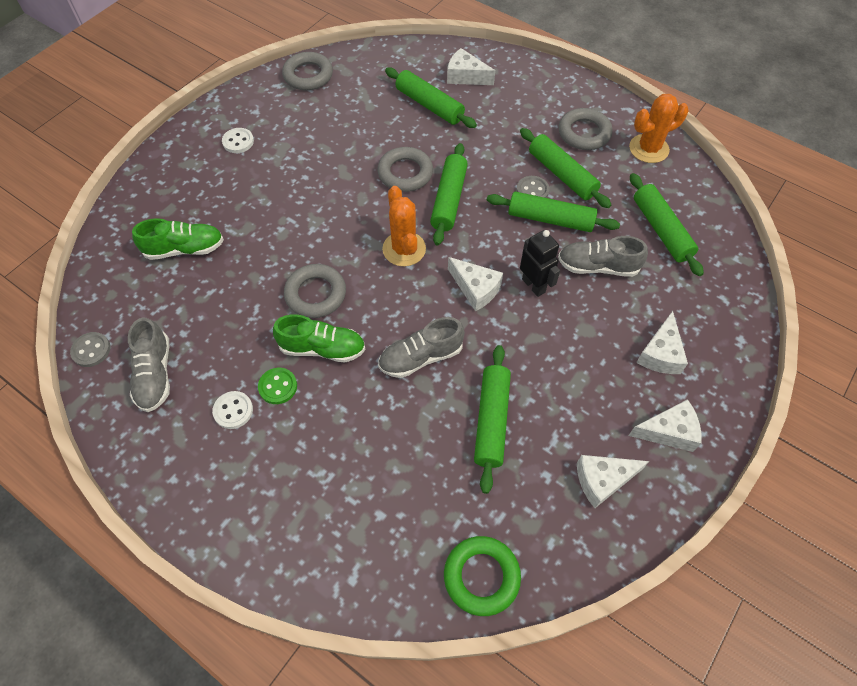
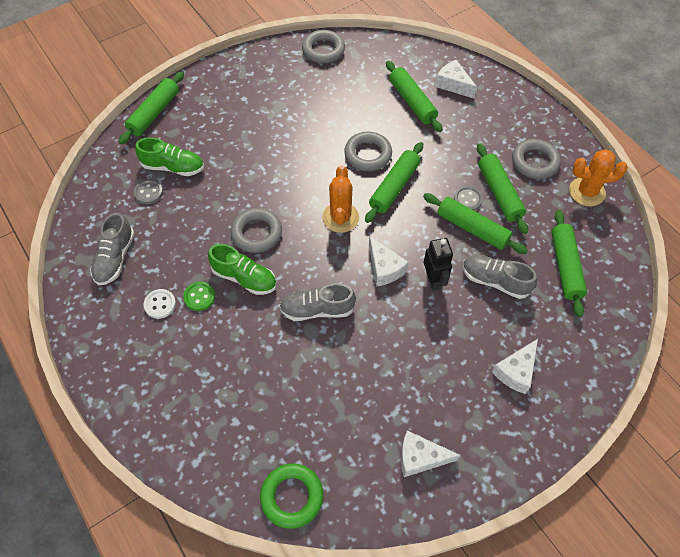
camera: 20 degrees right, 0 degrees up
(91, 350) = (78, 225): grey button -> grey button (148, 192)
(238, 141) = (247, 91): white button -> none
(491, 421) = (351, 379): green rolling pin -> green rolling pin (154, 113)
(668, 431) = (493, 438): white cheese -> none

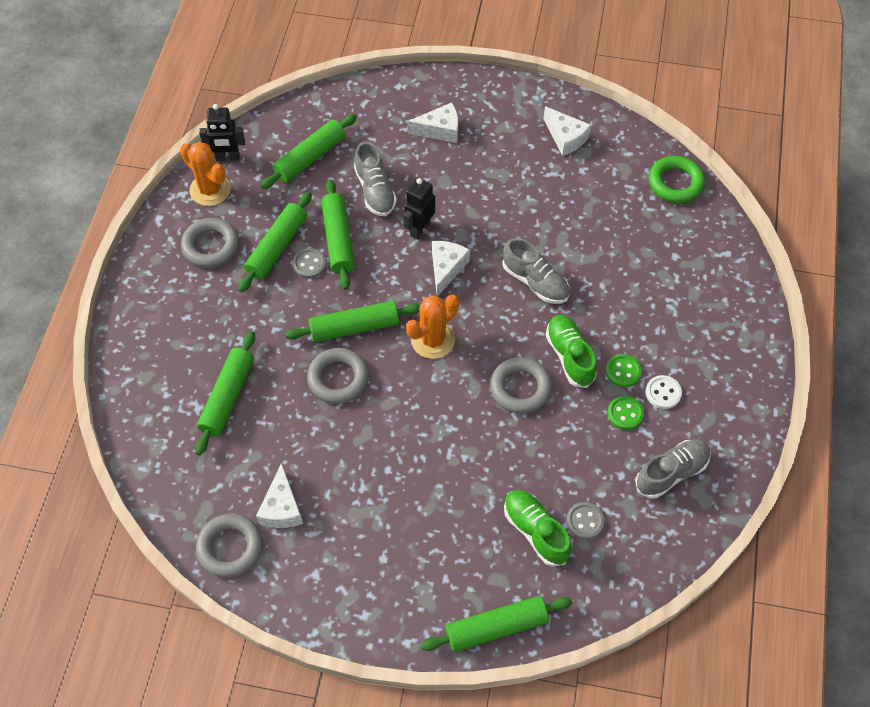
camera: 135 degrees left, 0 degrees up
(175, 270) = (625, 413): none -> green button
(453, 84) = (165, 380): white cheese -> white cheese (281, 508)
(610, 220) = (227, 157): none -> black robot

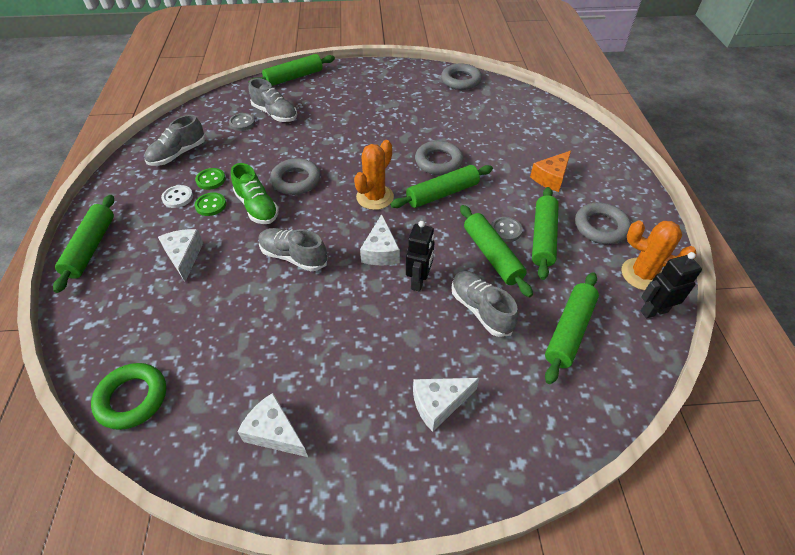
camera: 165 degrees right, 10 degrees down
(218, 321) = (551, 178): none -> orange cheese
(227, 397) = (510, 139): green rolling pin -> green rolling pin (91, 247)
(281, 508) = (440, 99): white cheese -> white cheese (184, 257)
(535, 531) = (275, 114): green shoe -> grey shoe

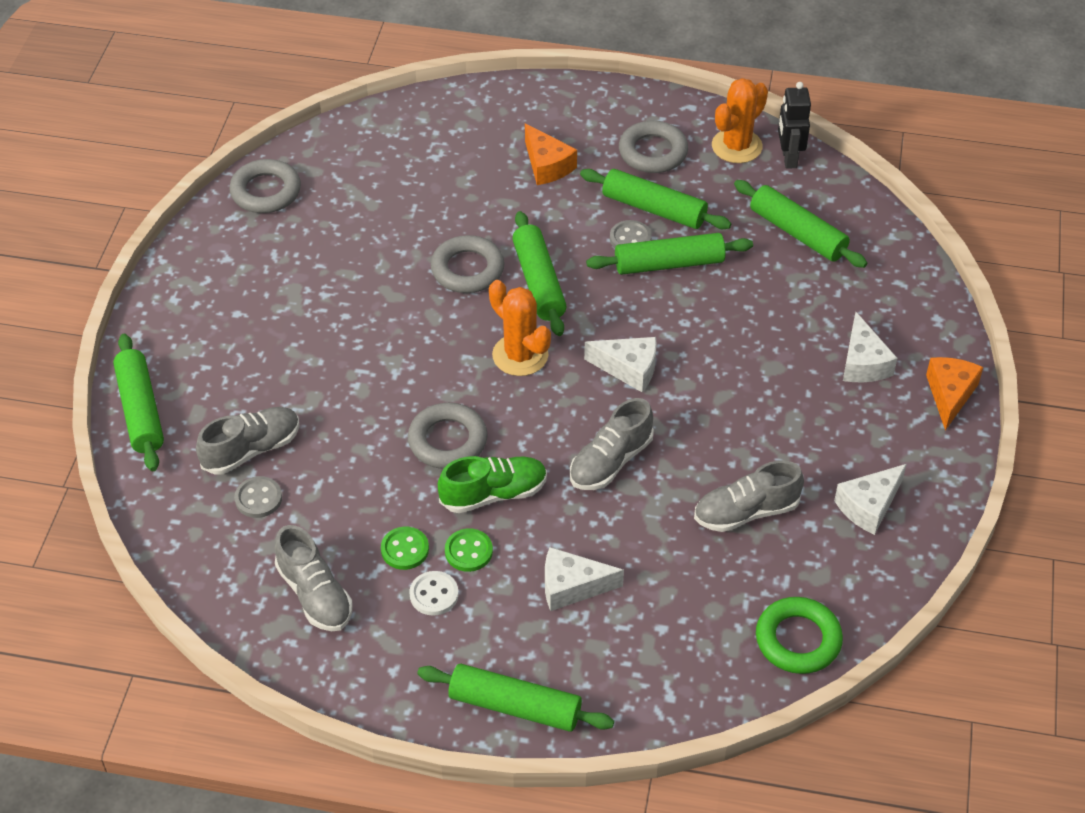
camera: 75 degrees left, 0 degrees up
(419, 281) = (691, 342): black robot -> none
(424, 488) = (950, 395): none -> orange cheese
(481, 310) = (749, 297): grey shoe -> grey shoe (746, 512)

